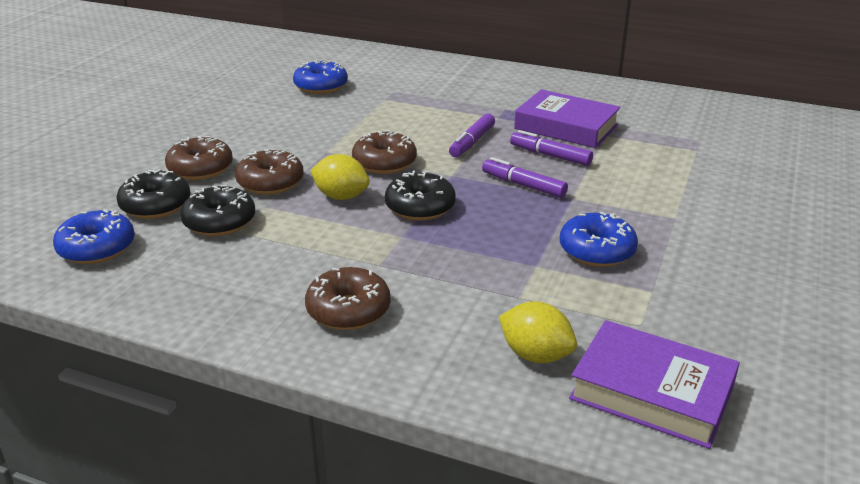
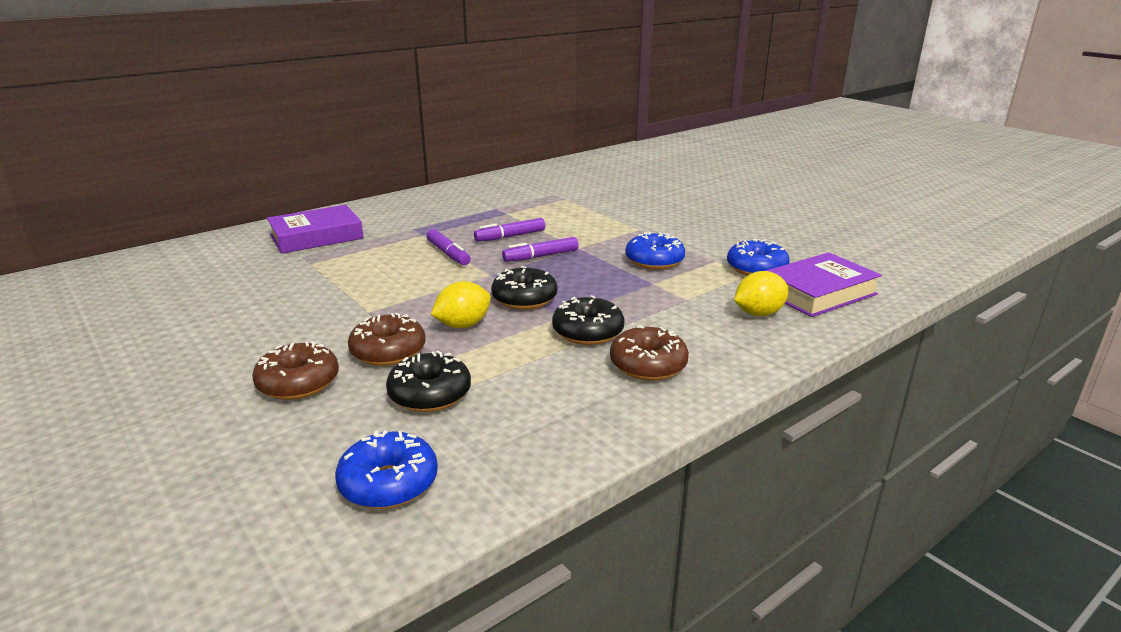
camera: 60 degrees left, 5 degrees down
(156, 205) = (342, 426): black donut -> black donut (588, 332)
(321, 86) = (226, 282): blue donut -> blue donut (756, 268)
(384, 163) = (430, 293): brown donut -> none
(566, 127) = (475, 220): purple book -> purple book (316, 236)

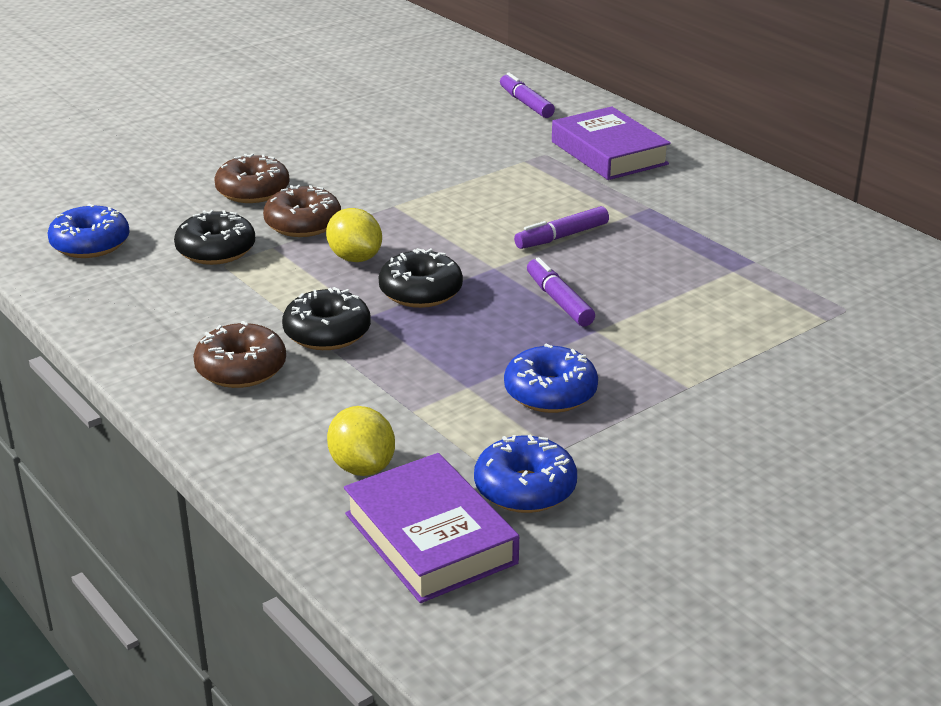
camera: 90 degrees right, 5 degrees up
(510, 236) = (632, 276): purple marker -> purple marker (526, 103)

